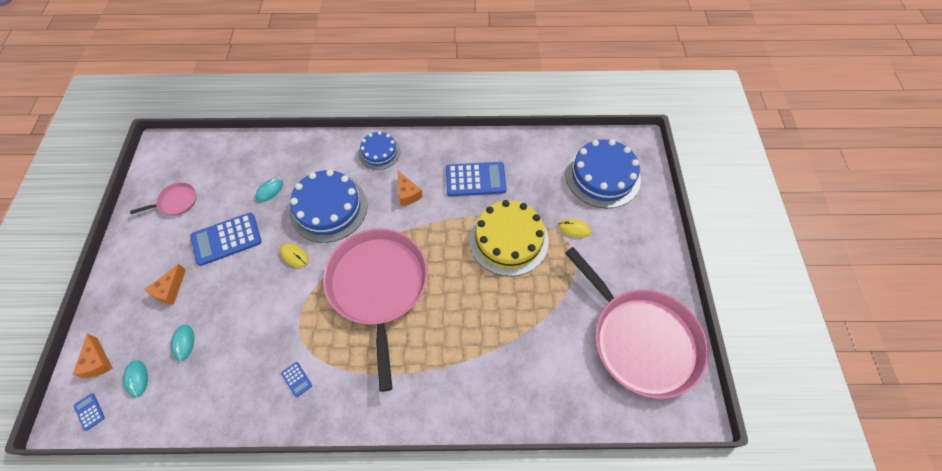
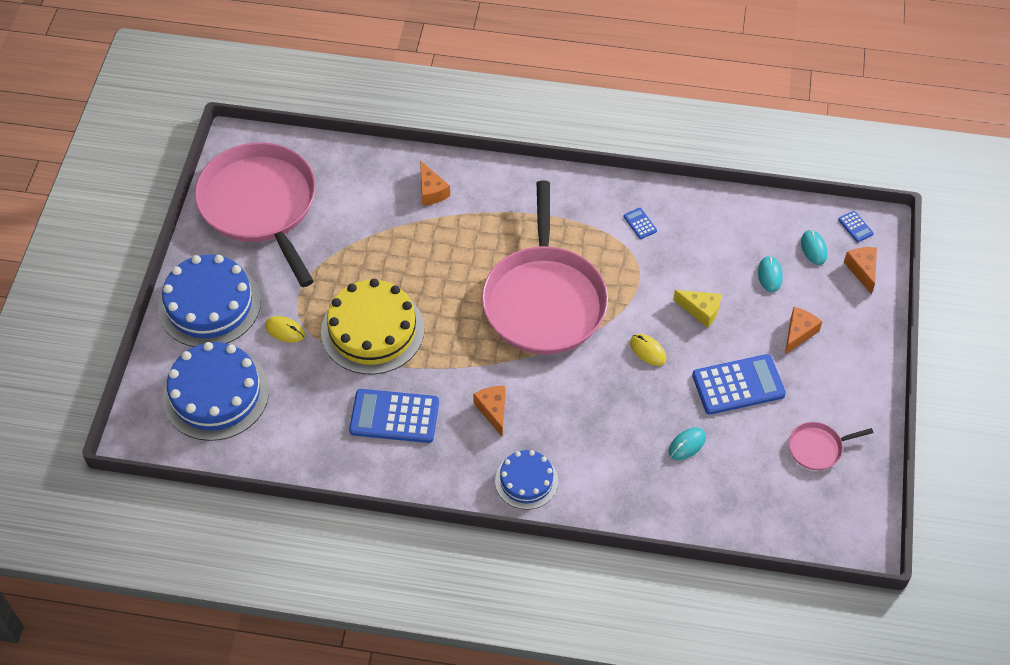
camera: 170 degrees left, 5 degrees down
(249, 298) = (700, 310): none -> yellow cheese
(328, 208) = (603, 406): blue cake -> blue cake (209, 304)
(494, 383) = (431, 191): none -> orange cheese

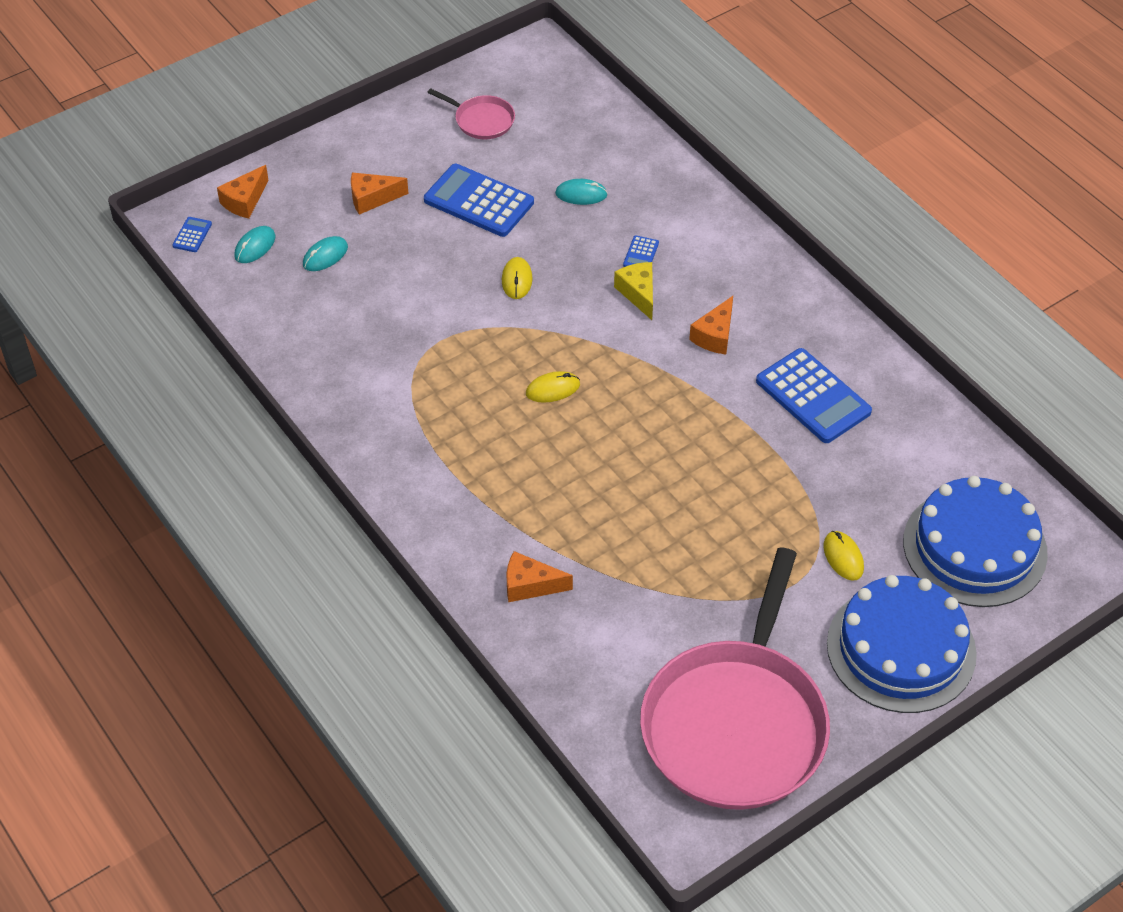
camera: 135 degrees left, 5 degrees down
(372, 330) = (751, 489): yellow cake -> none
(431, 191) = (530, 585): orange cheese -> orange cheese turned 105 degrees counterclockwise
(526, 481) = (749, 265): blue cake -> none
(544, 300) = (552, 389): pink pan -> yellow mouse
(640, 223) = (370, 386): blue calculator -> blue calculator (641, 254)
(700, 310) = (426, 275): yellow cheese -> yellow cheese (638, 293)

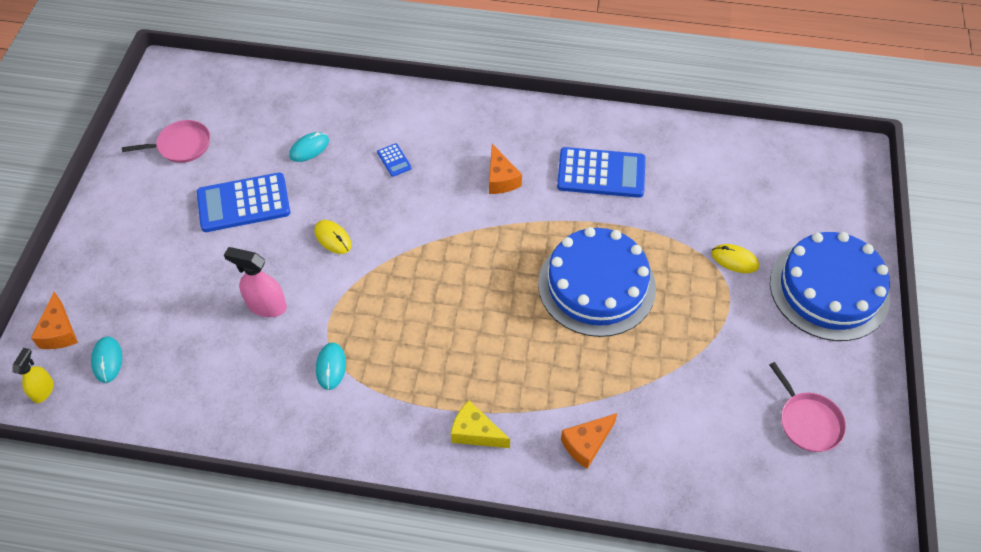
camera: 45 degrees left, 5 degrees up
(192, 235) = (43, 390): blue calculator -> yellow spray bottle
(325, 256) = (172, 325): turquoise mouse -> turquoise mouse (331, 367)
(372, 198) = (161, 257): orange cheese -> none
(408, 293) = (266, 306): none -> pink spray bottle
(552, 389) = (443, 294): yellow mouse -> none
(638, 293) = (423, 187): yellow cheese -> yellow cheese (475, 432)
(736, 724) = (808, 421): pink pan -> pink pan, size x0.41
(974, 547) = (789, 194): blue cake -> blue cake (596, 285)

